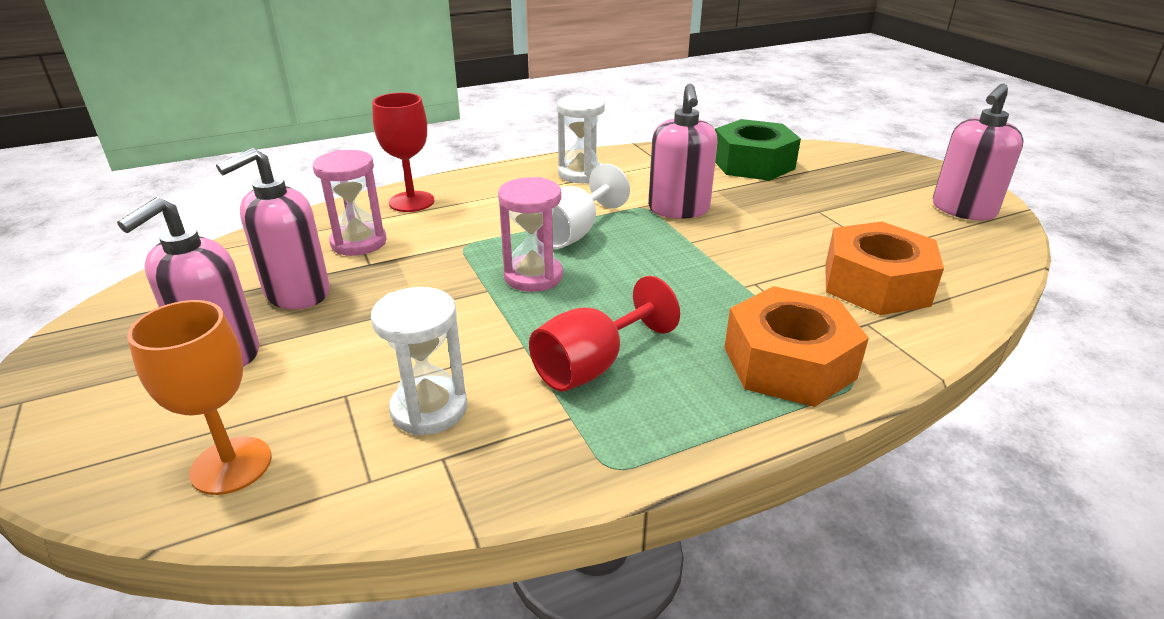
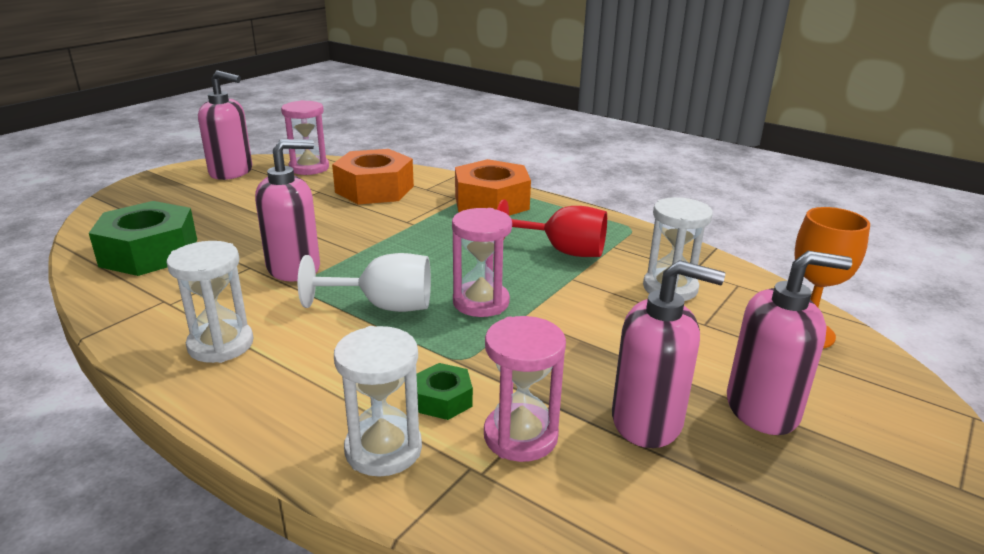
camera: 120 degrees left, 5 degrees down
(411, 202) = (383, 449): red goblet -> white hourglass
(428, 228) = (443, 399): none -> green nut
(974, 255) = (309, 168): none -> pink hourglass

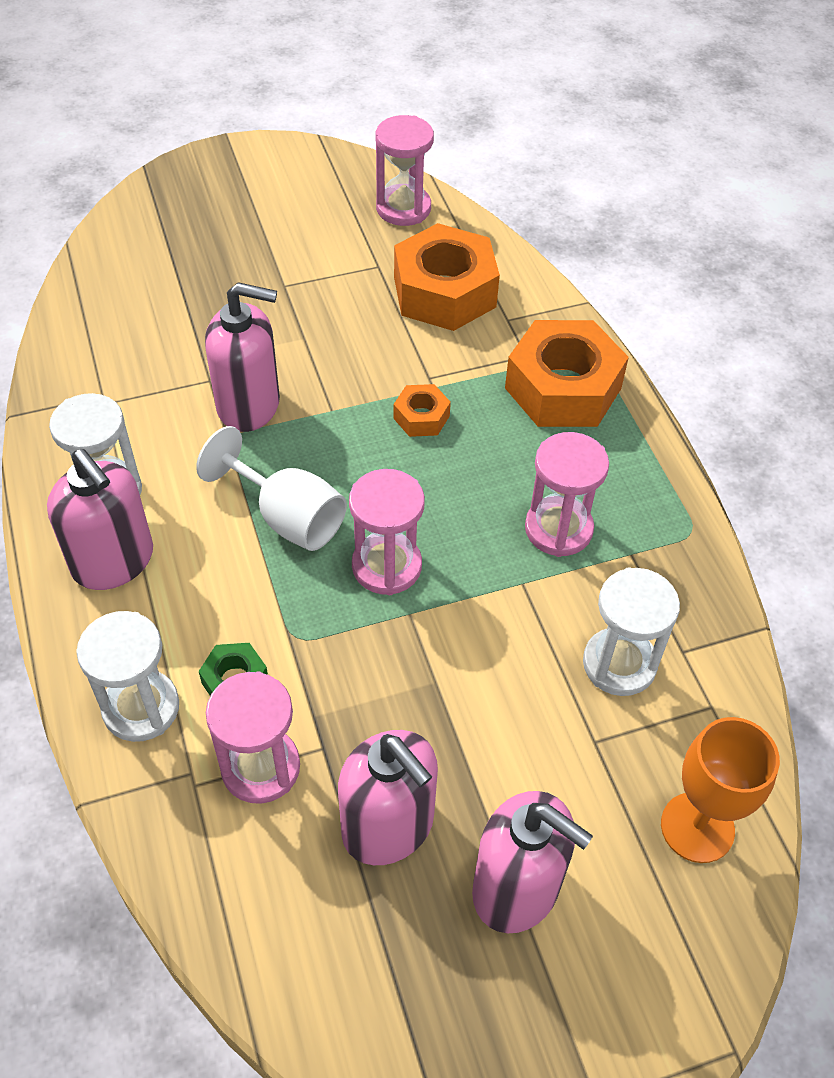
camera: 35 degrees right, 25 degrees up
(149, 252) = (135, 306): green nut -> none
(231, 172) = (310, 179): pink soap dispenser -> pink soap dispenser (113, 561)
(422, 237) = (421, 417): none -> orange nut
(562, 251) = (558, 529): red goblet -> pink hourglass

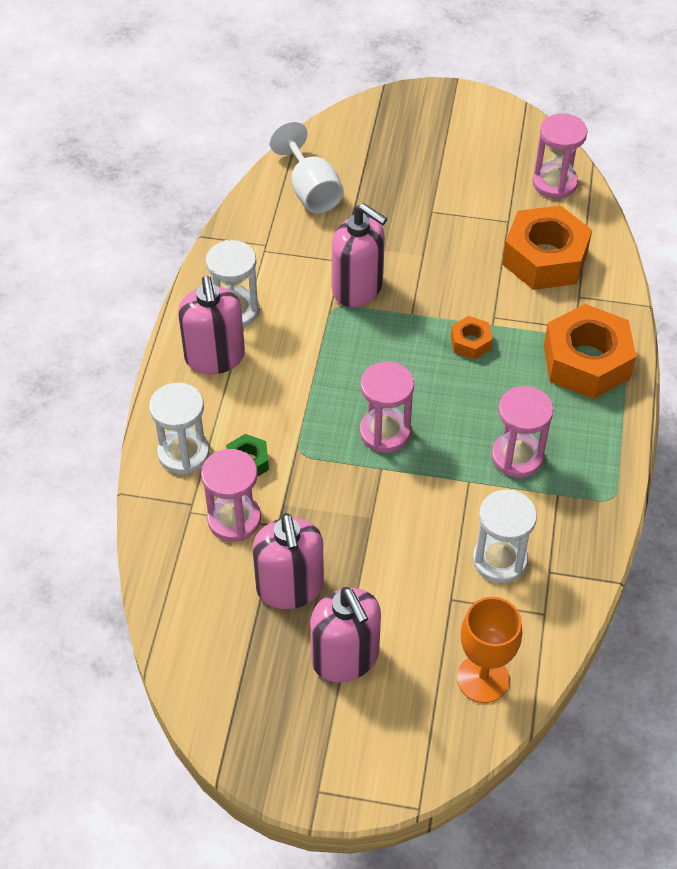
camera: 30 degrees right, 0 degrees up
(287, 517) = (339, 373): white goblet -> white goblet (310, 190)

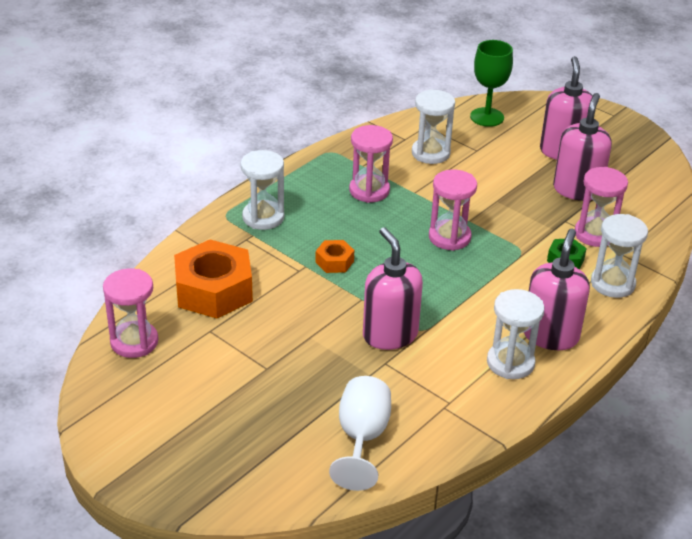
camera: 150 degrees left, 15 degrees down
(483, 679) = (487, 117): orange goblet -> green goblet
(586, 362) = (263, 217): orange nut -> white hourglass

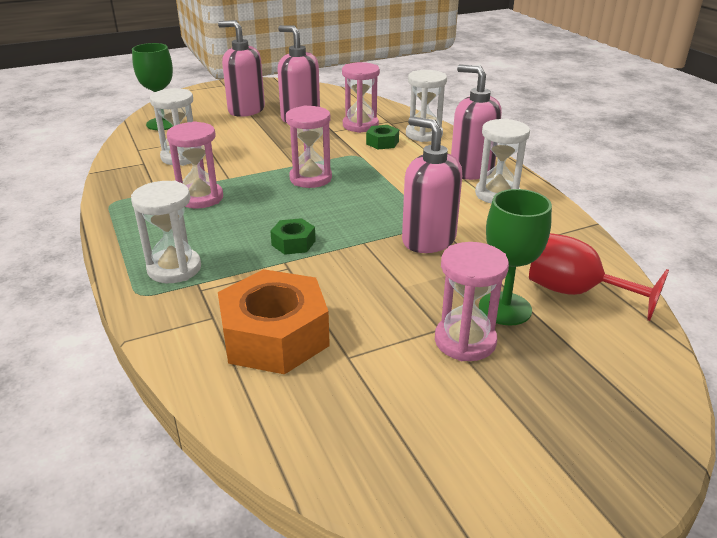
camera: 65 degrees left, 5 degrees down
(134, 342) = (329, 433): pink hourglass -> pink hourglass (465, 341)
(312, 399) = (505, 308): none -> green goblet
(334, 262) = (293, 243): orange nut -> green nut
(362, 438) = (576, 292): white goblet -> red goblet
(390, 335) = (428, 240): pink soap dispenser -> pink soap dispenser turned 45 degrees clockwise

